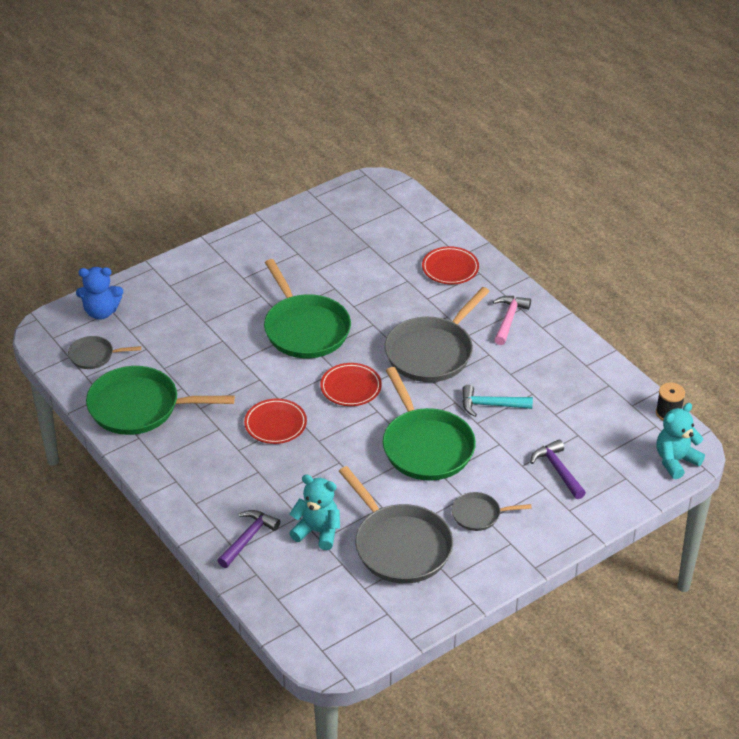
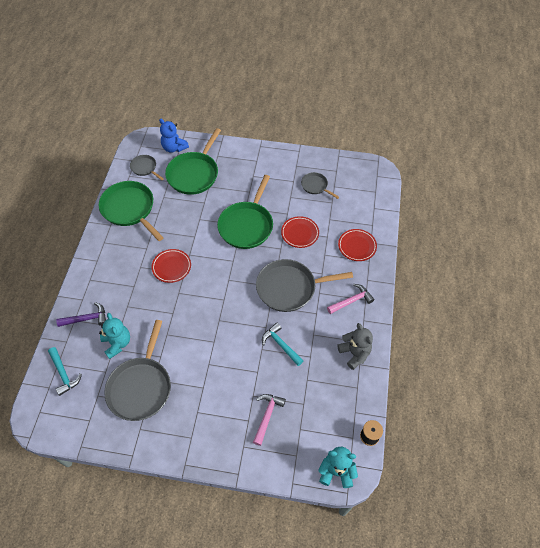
camera: 45 degrees right, 15 degrees up
(298, 601) = (64, 374): none -> turquoise hammer
(351, 387) = (228, 275): red plate -> red plate (300, 233)
(426, 446) = (221, 341): green pan -> green pan (194, 174)
(479, 515) = (197, 405): grey pan -> grey pan (315, 186)
(557, 470) = (267, 416): purple hammer -> pink hammer
(570, 360) = (354, 353): none -> grey teddy bear

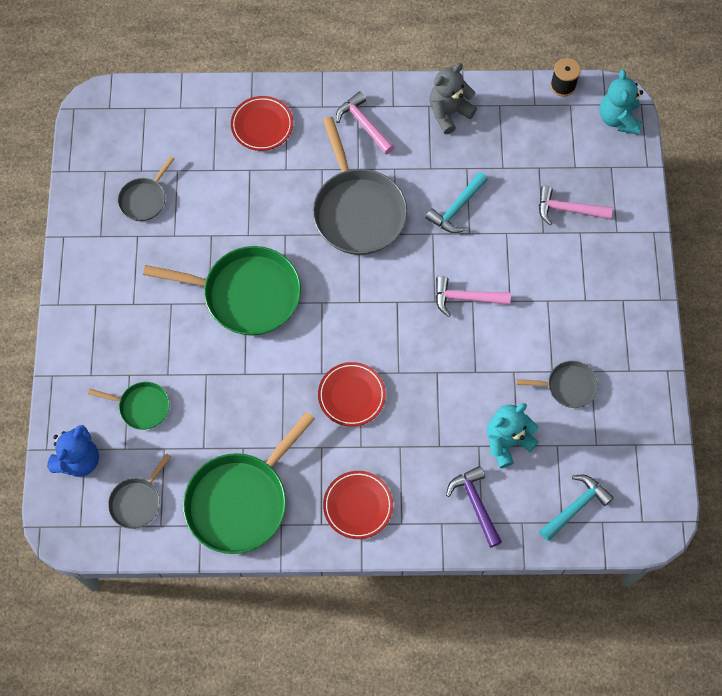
camera: 100 degrees left, 10 degrees up
(141, 387) = (568, 386): grey pan -> grey pan, size x0.51
(194, 174) = (142, 407): green pan -> green pan, size x0.51
(216, 338) = (465, 298): none -> pink hammer
(300, 233) = (250, 210): red plate -> red plate (358, 506)

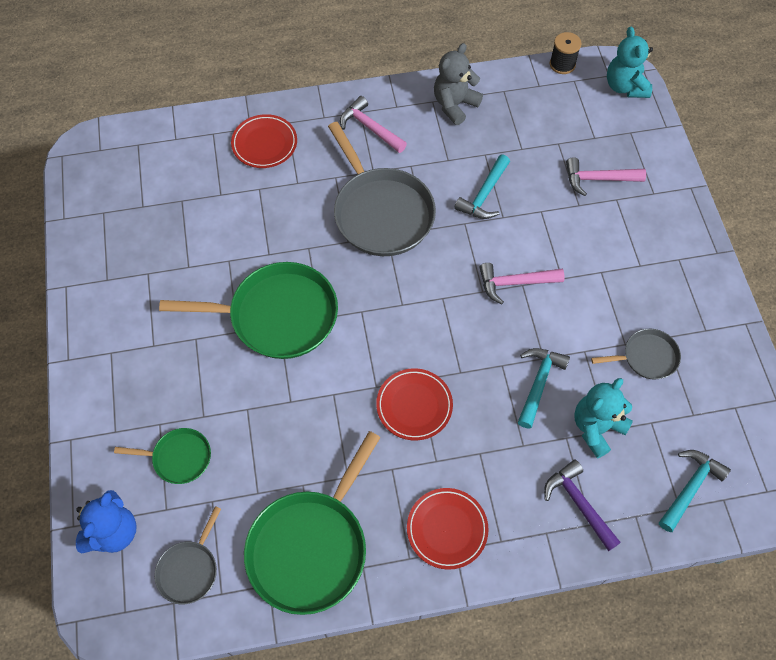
camera: 10 degrees left, 5 degrees down
(144, 200) = (150, 235): grey pan -> none
(465, 393) = (538, 383): none -> turquoise hammer

